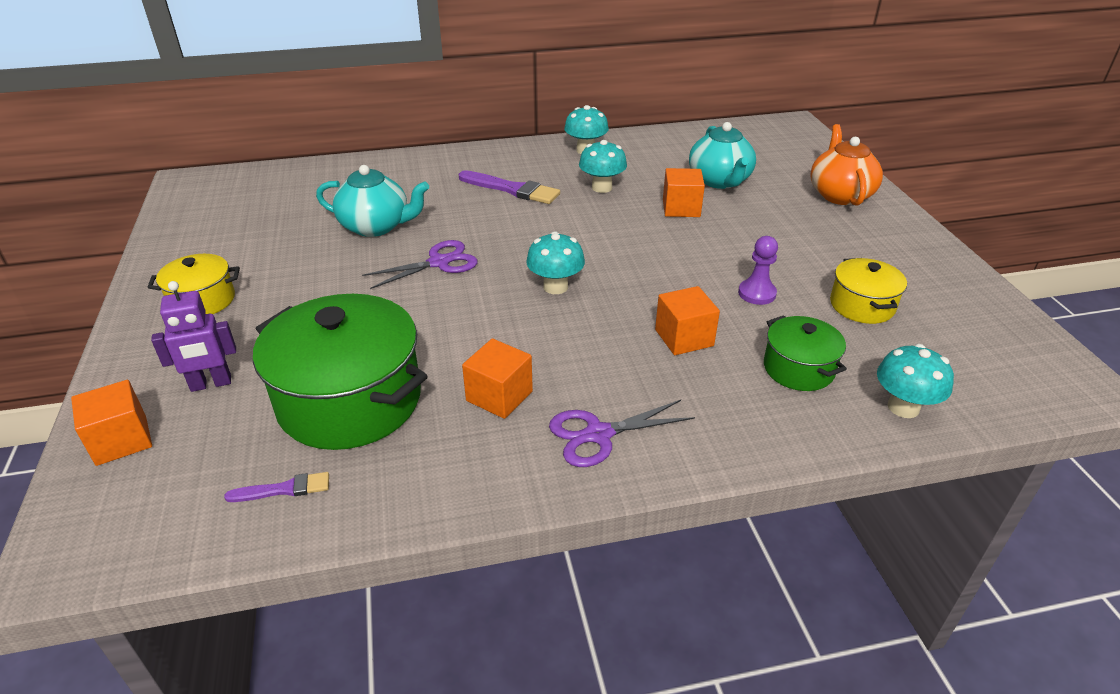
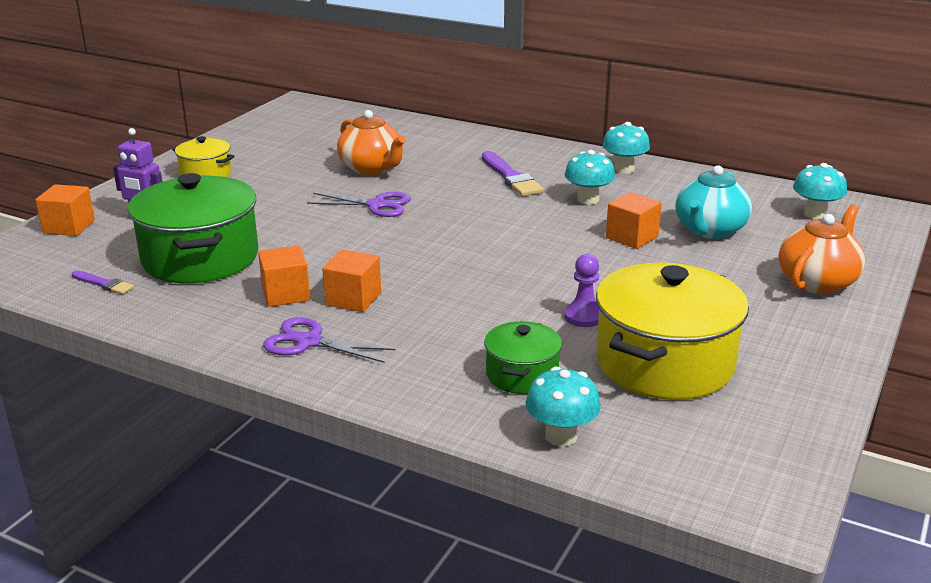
camera: 40 degrees right, 10 degrees down
(376, 226) = (372, 168): turquoise teapot -> orange teapot
(555, 287) = (431, 250): turquoise mushroom -> turquoise mushroom (815, 214)
(684, 338) = (469, 318): orange cube -> orange cube (353, 299)
(862, 305) = (664, 363): yellow pot -> yellow pot, size x1.93

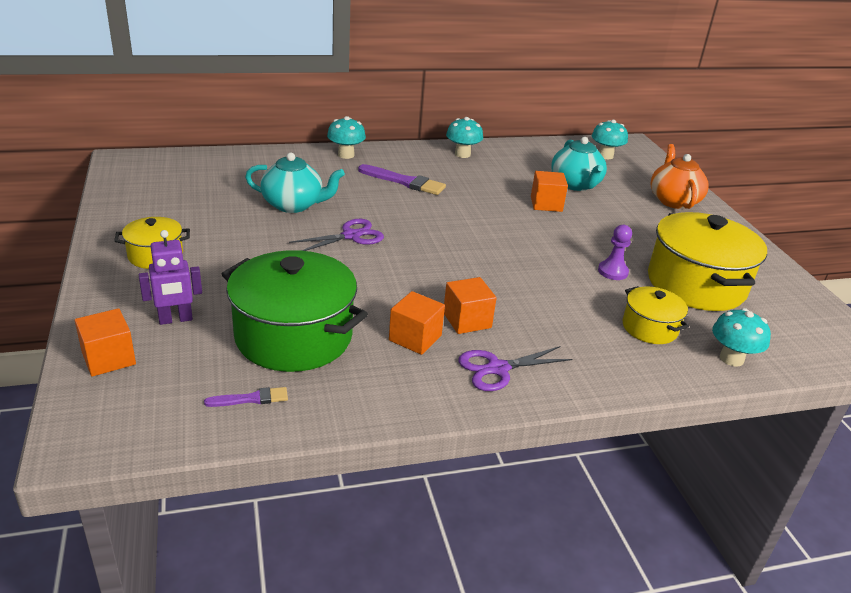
camera: 45 degrees left, 5 degrees up
(372, 168) = (293, 205): orange teapot -> turquoise teapot
(522, 375) = (649, 328): green pot -> yellow pot
(588, 200) = (479, 184): turquoise mushroom -> turquoise mushroom (346, 155)

